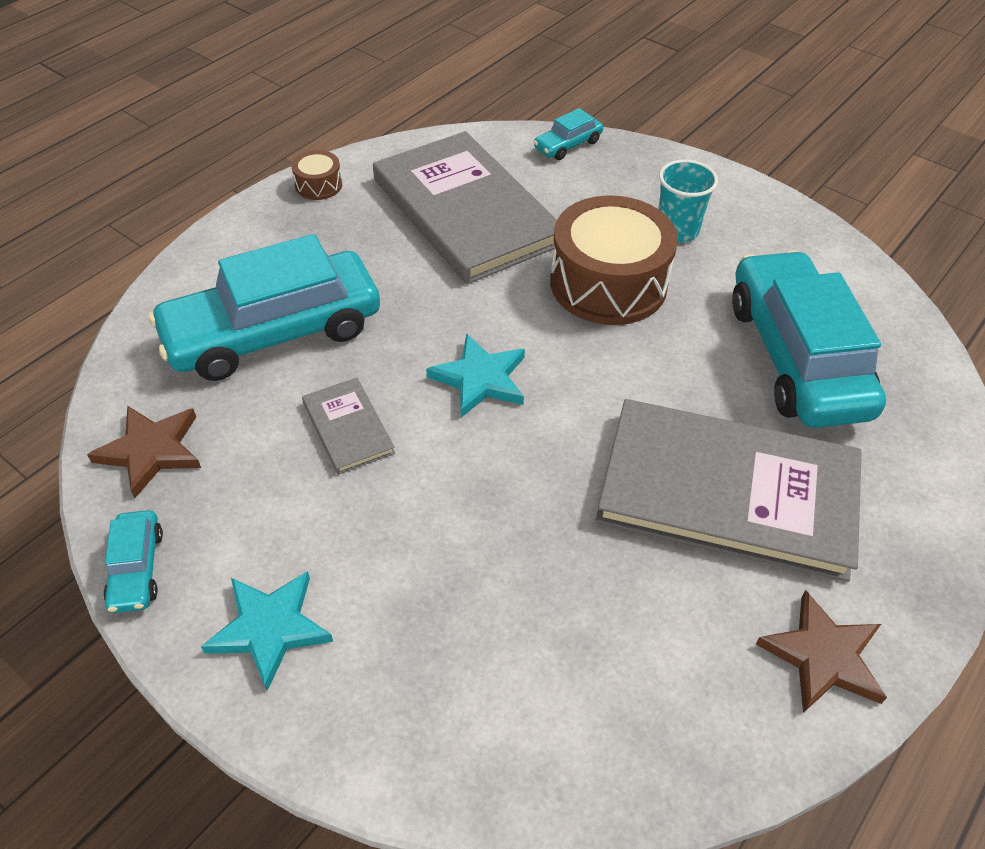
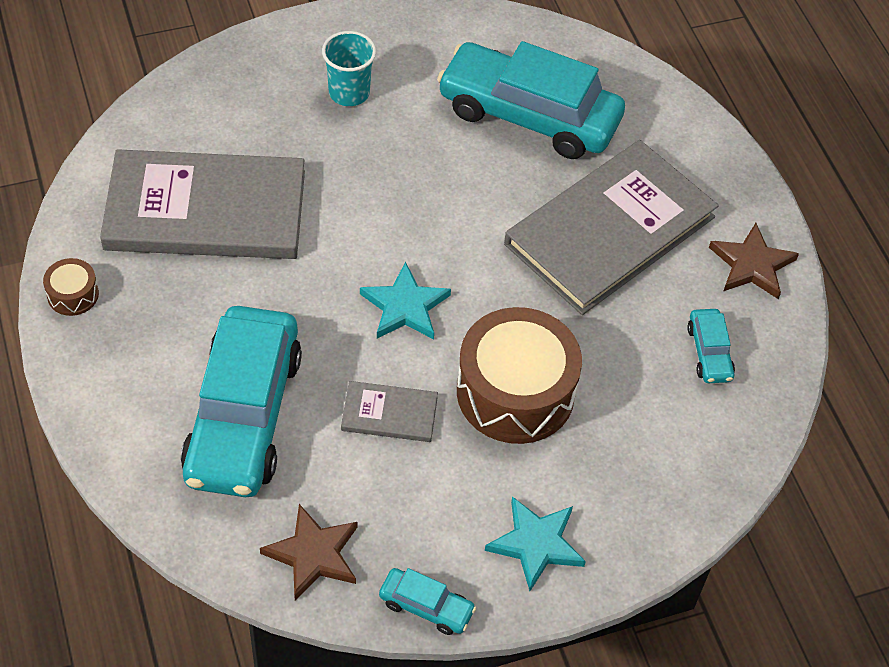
camera: 60 degrees left, 5 degrees up
(567, 145) = (181, 93): turquoise car -> turquoise car (709, 352)
(608, 283) = (370, 171): brown drum -> brown drum (515, 392)

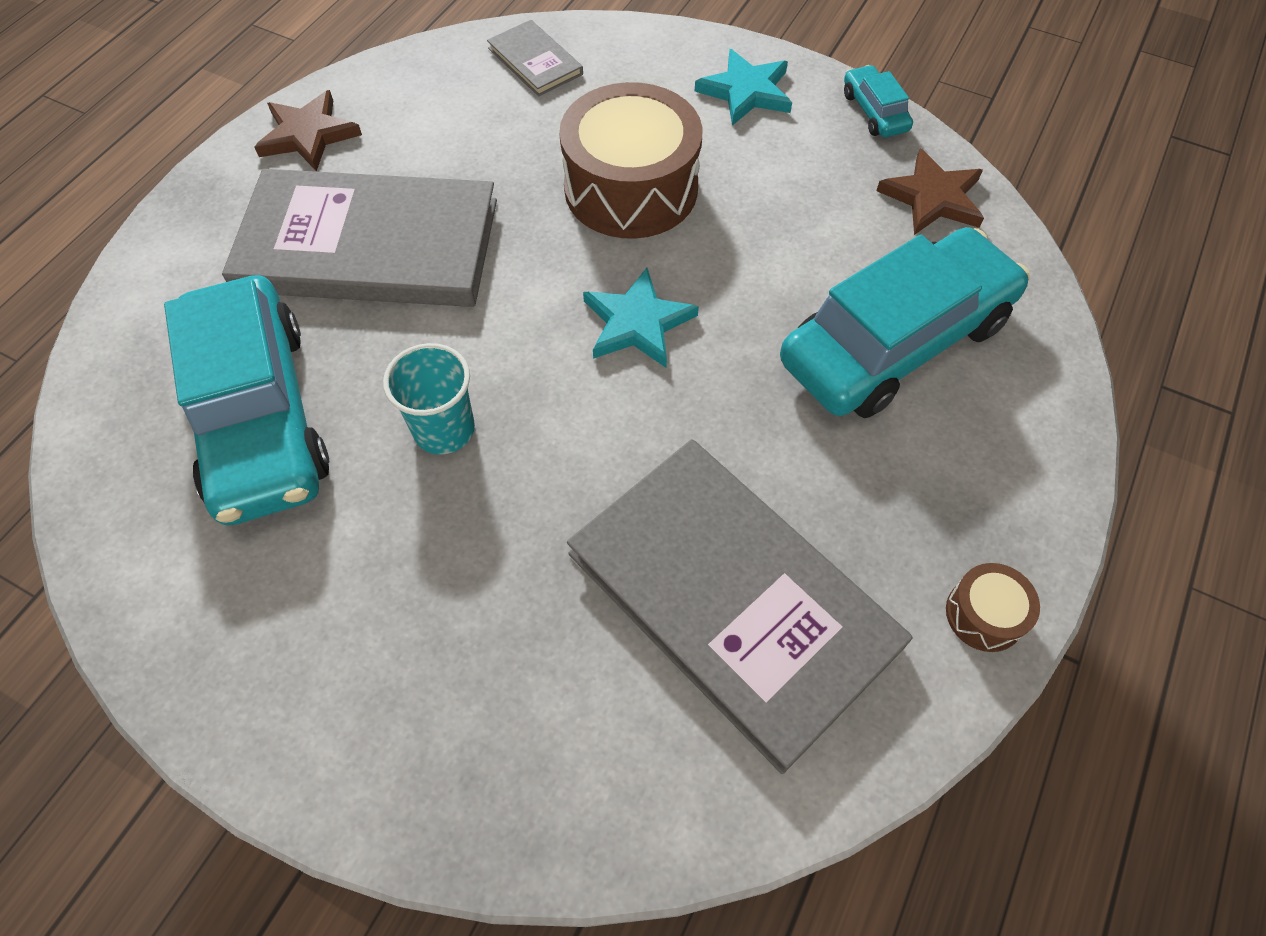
camera: 130 degrees left, 5 degrees up
(349, 92) = (394, 621): turquoise cup -> turquoise cup (444, 429)
(389, 414) = (757, 248): grey book -> grey book (535, 61)
(709, 352) = (443, 106): turquoise car -> none

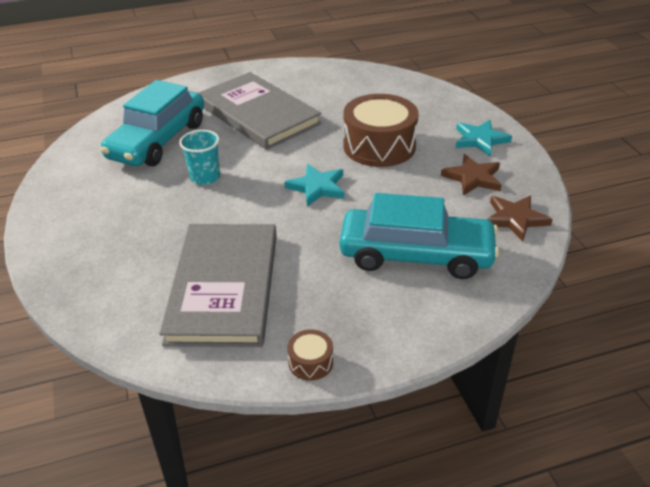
camera: 45 degrees right, 20 degrees down
(308, 135) = (285, 73): brown star -> brown star (473, 178)
(535, 61) = (401, 89): grey book -> none
(874, 112) = (534, 175): turquoise car -> none

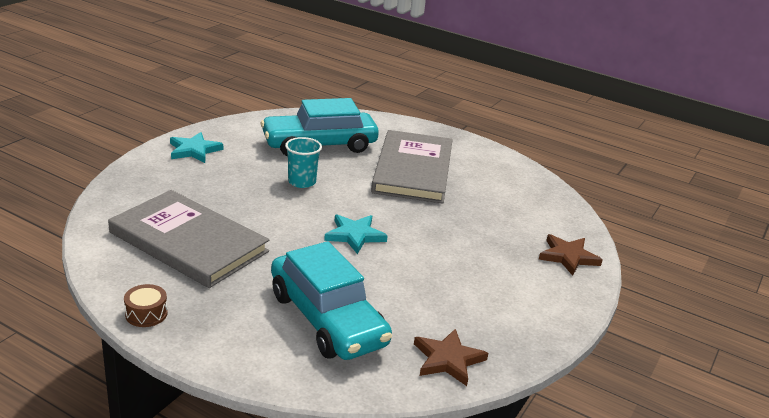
camera: 45 degrees right, 10 degrees down
(224, 287) = (188, 242): grey book -> grey book turned 75 degrees clockwise
(379, 146) = (453, 244): brown drum -> none
(473, 178) = (478, 312): brown star -> brown star (568, 257)
(480, 140) = (545, 296): turquoise star -> turquoise star (194, 150)

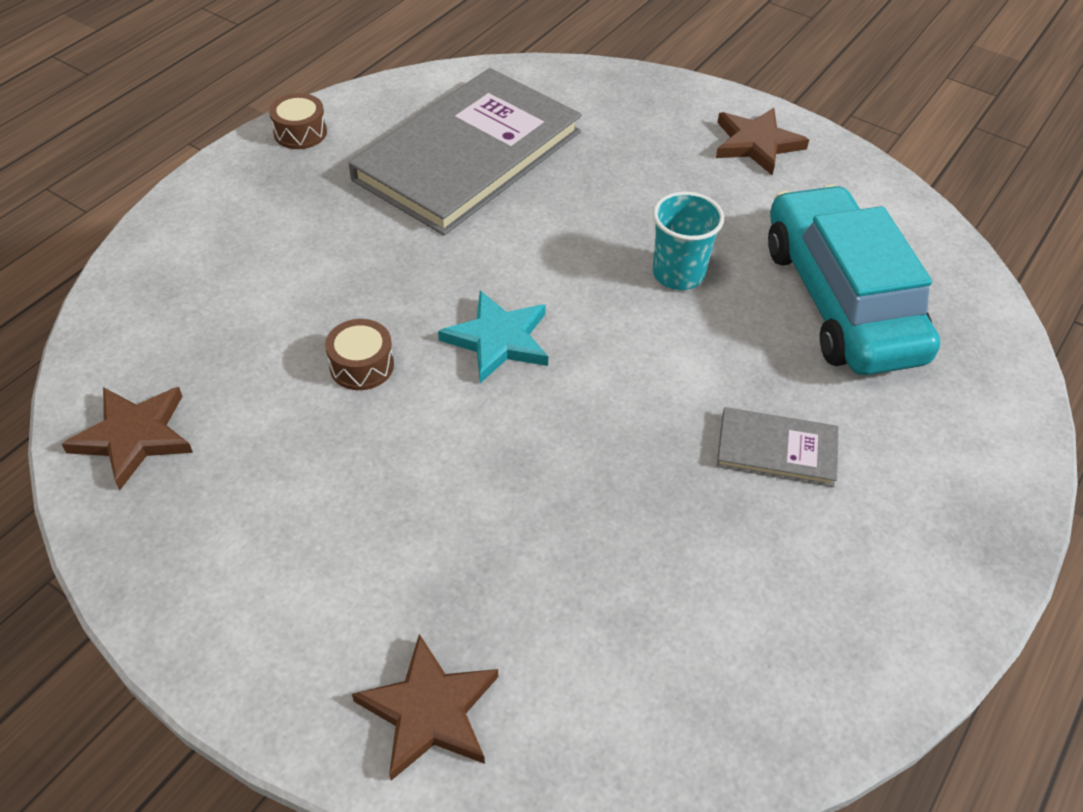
camera: 95 degrees right, 20 degrees up
(194, 150) = (756, 144): turquoise star -> brown star
(327, 319) = (262, 298): turquoise car -> none
(379, 279) = (361, 365): none -> brown drum
(413, 170) = (776, 450): grey book -> grey book, size x0.44

